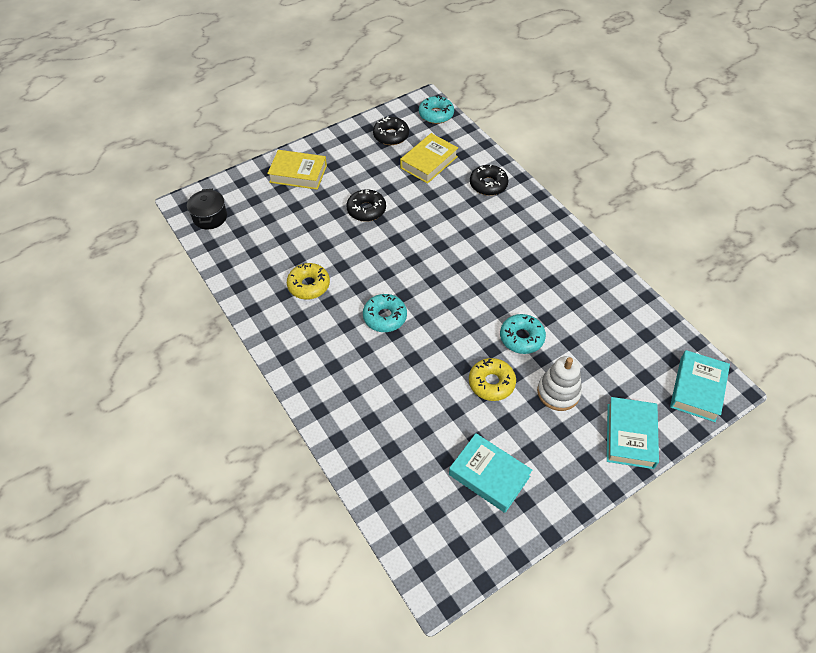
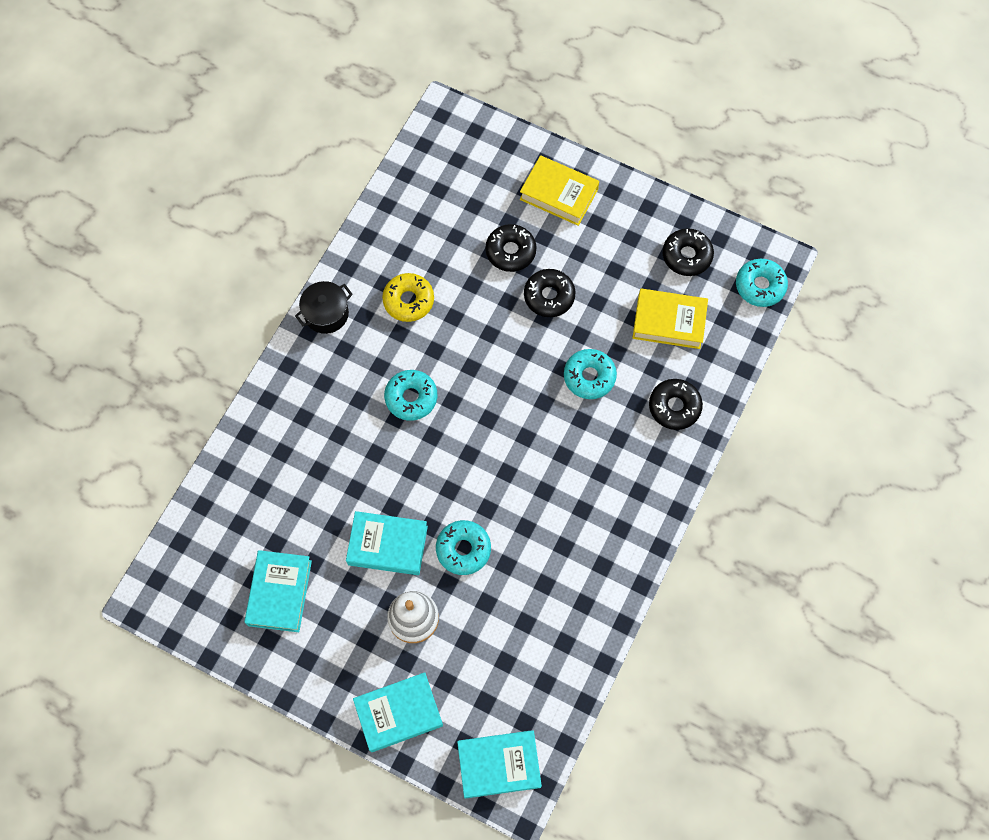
camera: 60 degrees right, 15 degrees up
(210, 217) = (441, 149): black pot -> black pot (326, 314)
(298, 174) = (559, 194): yellow book -> yellow book turned 45 degrees counterclockwise
(318, 215) = (510, 251): none -> black donut
(439, 215) = (589, 377): none -> turquoise donut
(491, 383) = (387, 545): yellow donut -> turquoise book

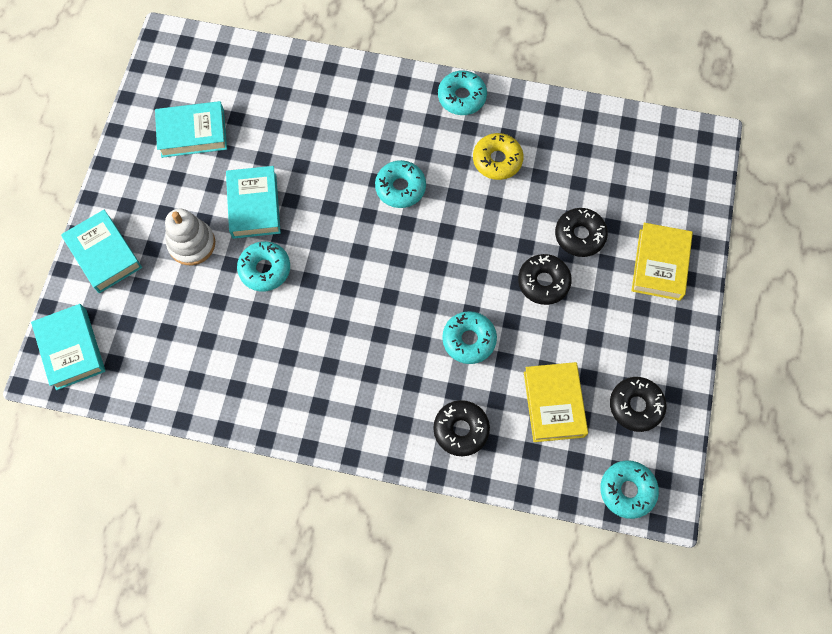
camera: 75 degrees right, 0 degrees up
(326, 314) = (462, 97): black pot -> turquoise donut

